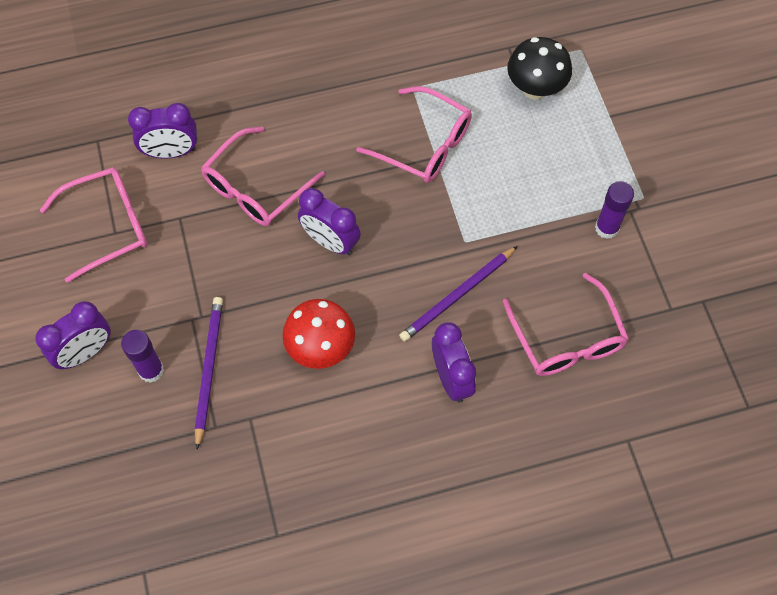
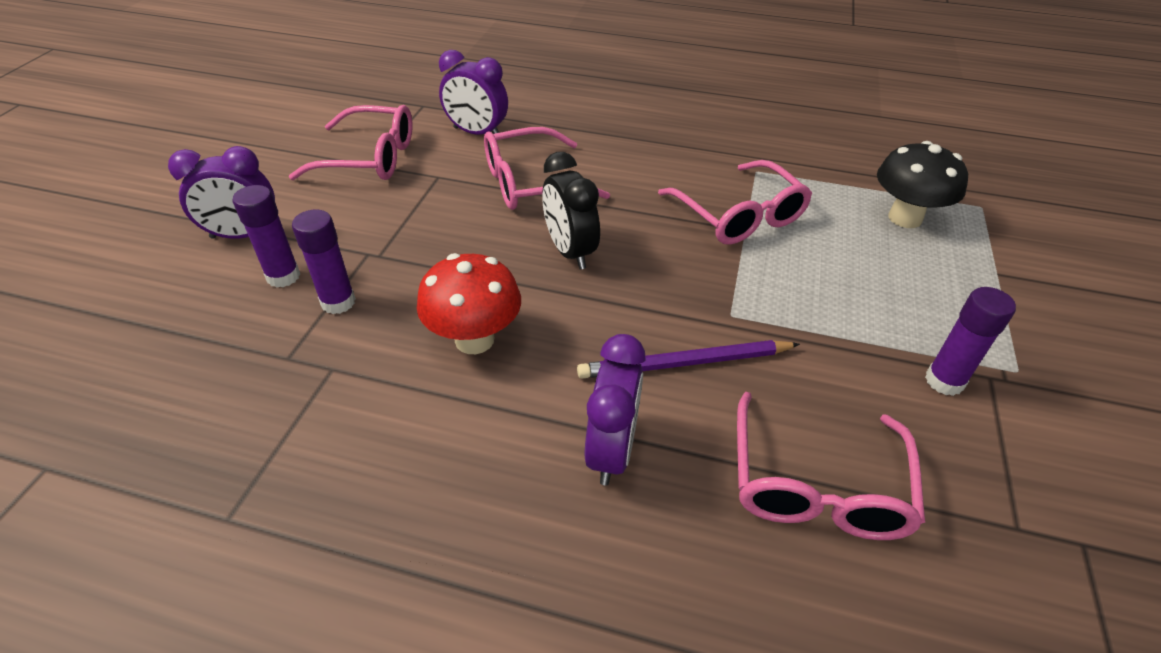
camera: 30 degrees right, 20 degrees down
(209, 369) = (338, 302): purple pencil -> purple glue stick
(330, 242) = (570, 251): purple clock -> black clock

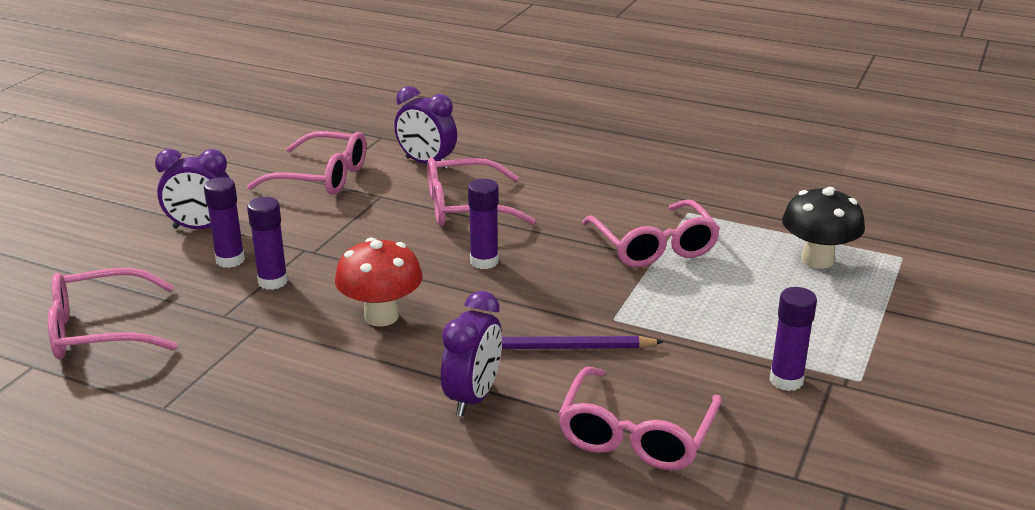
camera: 10 degrees right, 15 degrees down
(133, 398) = (101, 330): none -> pink glasses
(570, 251) = (484, 261): black clock -> purple glue stick

